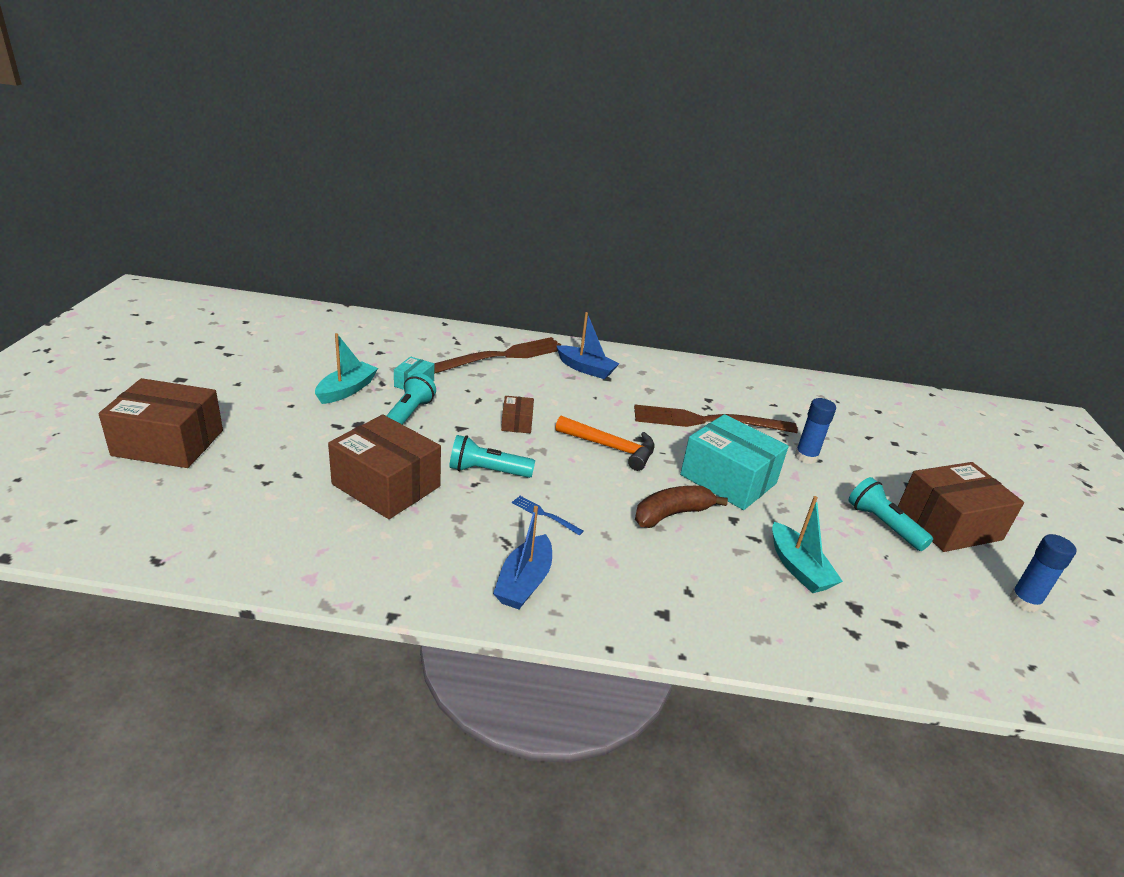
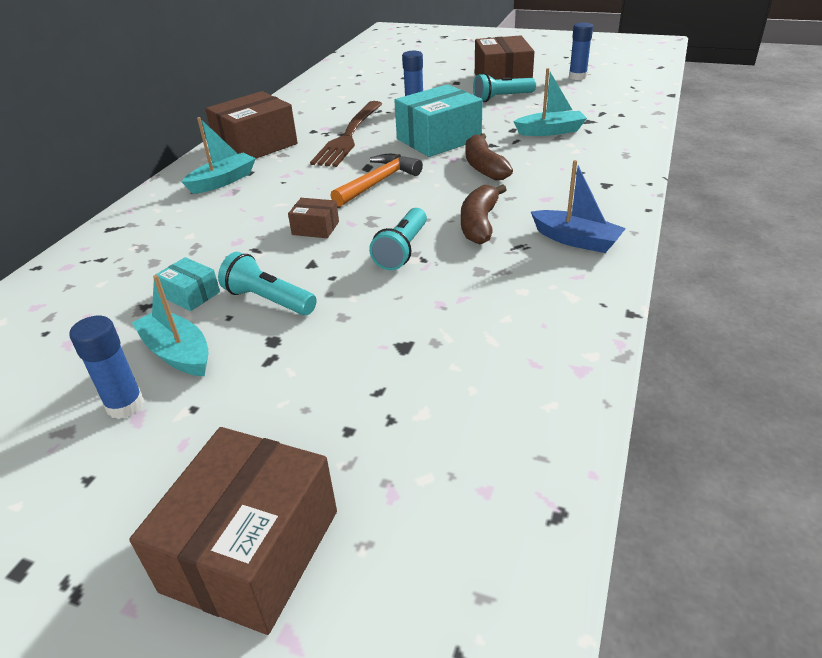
camera: 70 degrees left, 5 degrees up
(297, 382) = (125, 405): none -> blue glue stick
(386, 485) = (416, 317): brown box -> brown box (256, 145)
(502, 356) = (161, 228): brown fork -> none
(544, 514) = (479, 224): blue fork -> brown banana
(586, 369) = (223, 181): blue boat -> turquoise boat

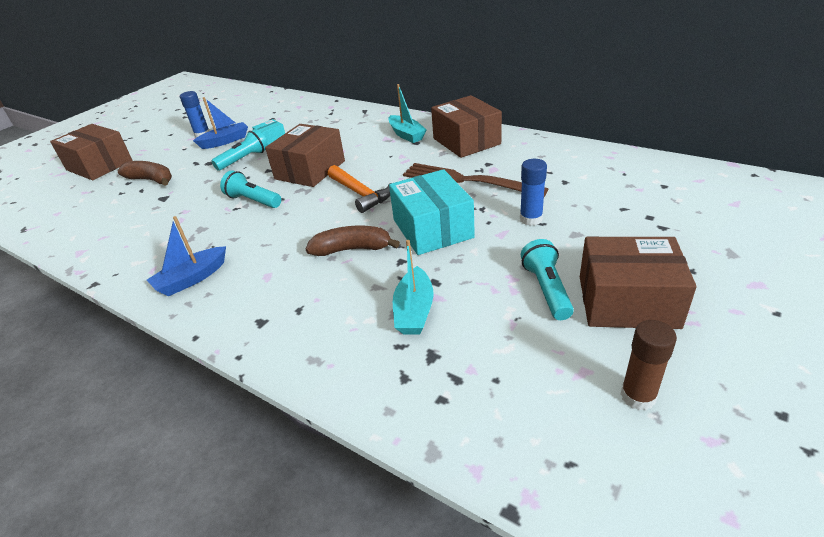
camera: 105 degrees right, 0 degrees up
(177, 353) = (225, 141): turquoise boat -> blue boat
(315, 228) = (310, 170): brown box -> brown box, size x2.10
(479, 224) = (257, 235): brown banana -> brown banana (151, 180)
(577, 77) = (638, 396): blue glue stick -> brown glue stick

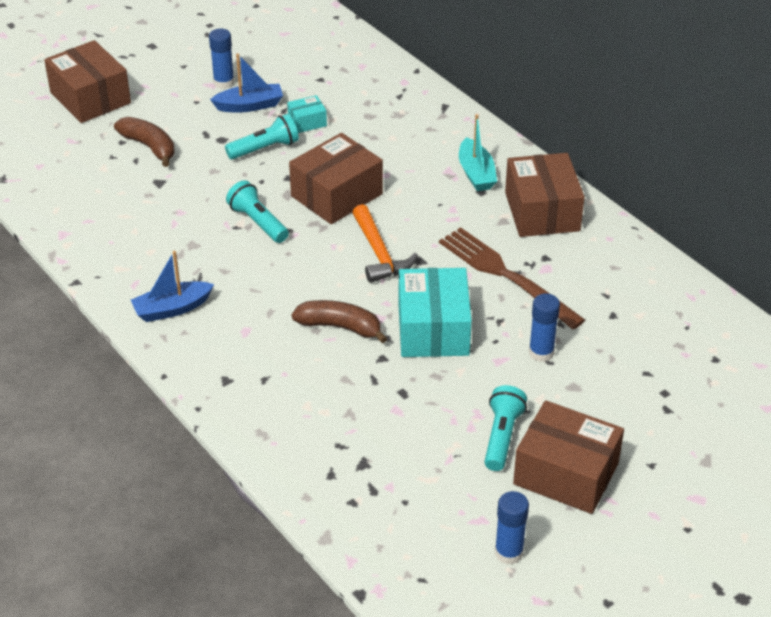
camera: 15 degrees right, 5 degrees up
(414, 311) = (369, 417): turquoise boat -> none
(638, 396) = (508, 553): brown glue stick -> blue glue stick

